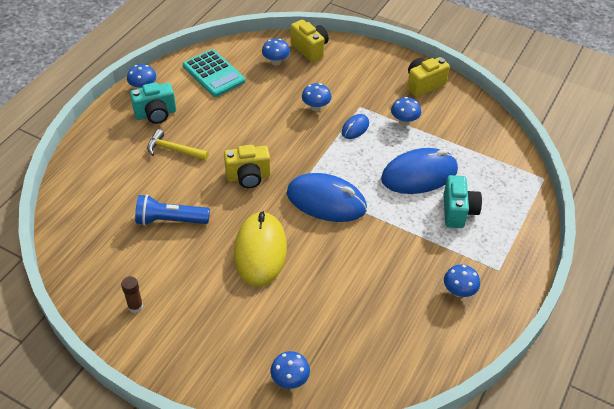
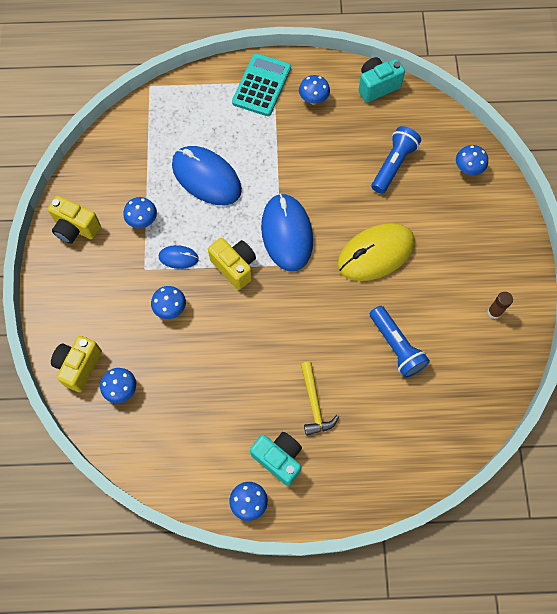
camera: 120 degrees left, 20 degrees up
(214, 74) = (180, 442): turquoise calculator -> turquoise calculator (261, 85)
(248, 177) = (302, 313): yellow camera -> yellow camera (234, 267)
(340, 316) = (393, 165): none -> blue flashlight
(458, 211) = (231, 131): turquoise camera -> turquoise camera (377, 86)

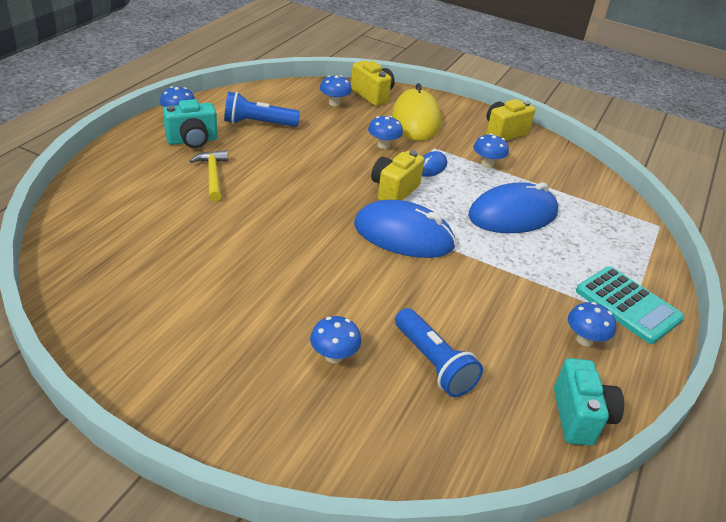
camera: 115 degrees right, 30 degrees down
(234, 267) = (394, 190): yellow camera -> yellow camera turned 135 degrees clockwise
(314, 404) = (212, 175): yellow hammer -> yellow hammer turned 60 degrees clockwise
(375, 254) = (323, 284): yellow mouse -> yellow mouse (415, 120)
(396, 346) = (205, 246): blue flashlight -> blue flashlight (258, 123)
(468, 169) = (371, 442): blue mushroom -> blue mushroom (334, 356)
(494, 312) = (151, 342): brown glue stick -> none

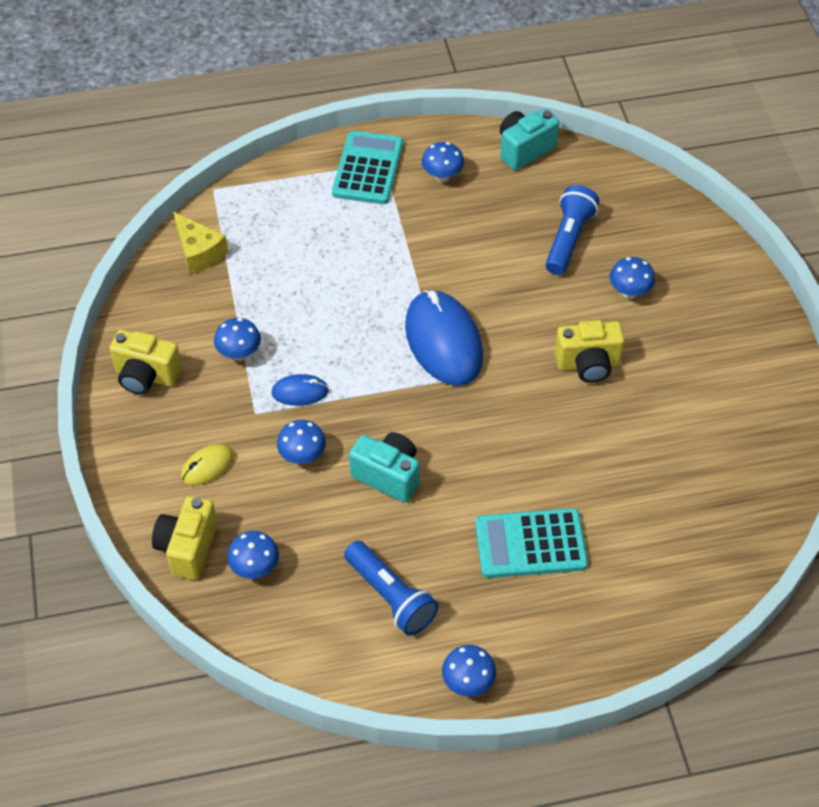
camera: 125 degrees left, 15 degrees up
(192, 141) = (497, 620): turquoise camera -> turquoise camera (388, 475)
(212, 175) = (530, 544): yellow hammer -> turquoise calculator
(394, 190) = (380, 392): yellow camera -> yellow camera (588, 364)
(415, 120) = (207, 466): yellow mouse -> yellow mouse, size x0.47
(512, 215) = (317, 289): blue mouse -> none
(595, 191) = (199, 252): none -> yellow cheese

